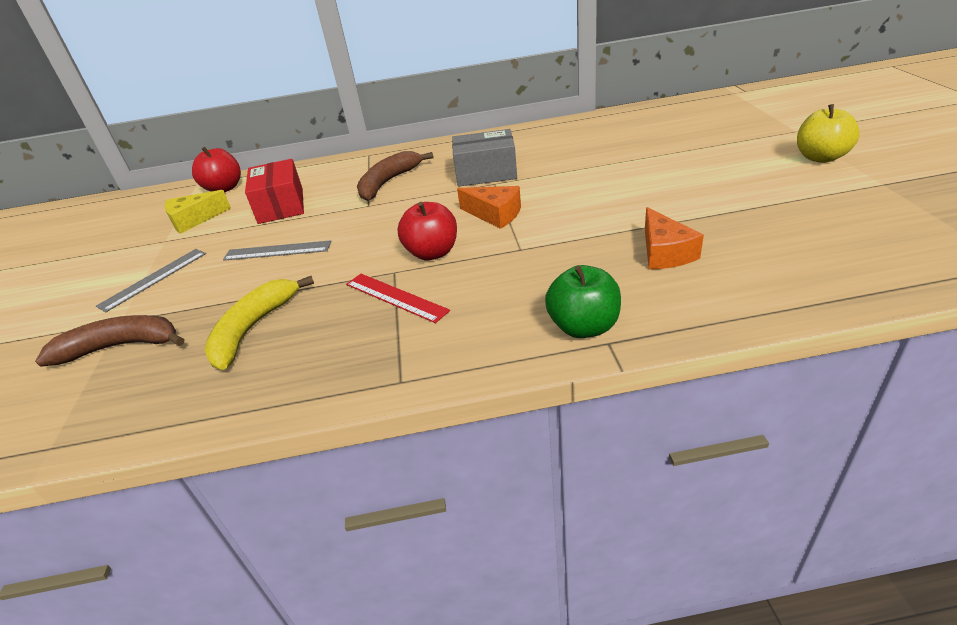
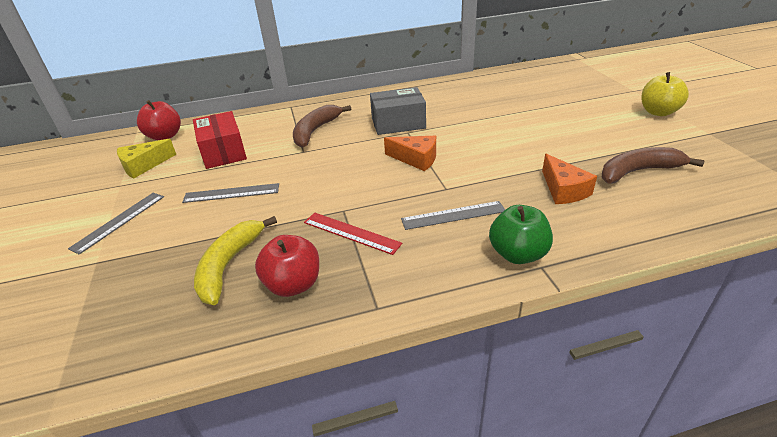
camera: 10 degrees left, 0 degrees up
(122, 346) = (105, 286): brown banana -> brown banana (638, 171)
(432, 253) = (372, 193): red apple -> red apple (293, 284)
(519, 280) = (453, 215): none -> grey ruler

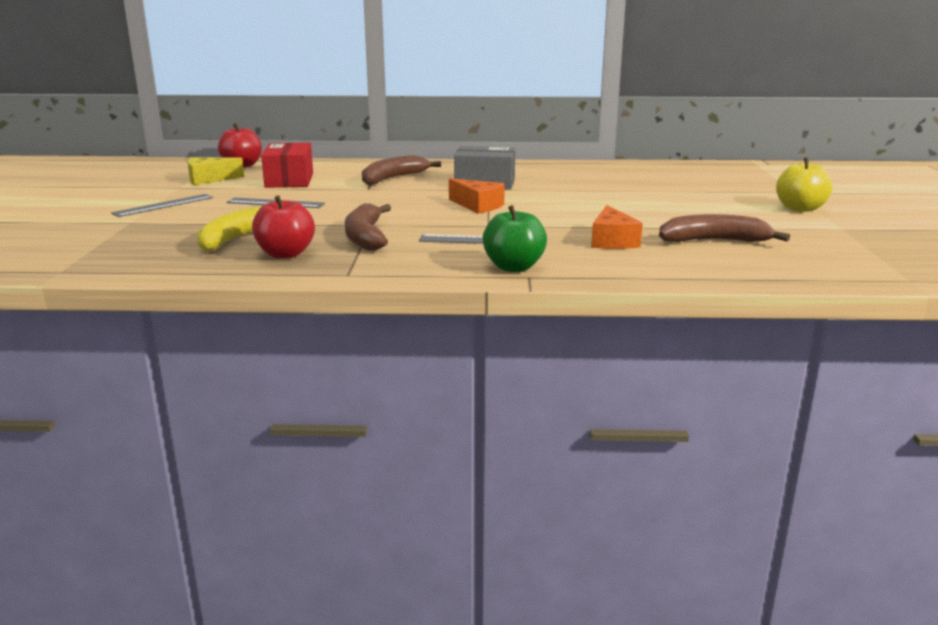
camera: 15 degrees right, 15 degrees down
(351, 233) = (365, 236): red ruler -> brown banana

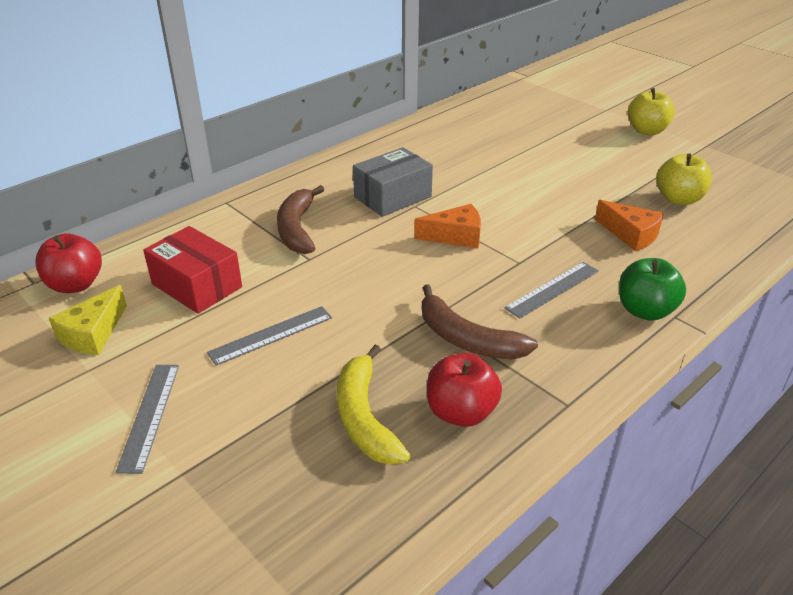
camera: 45 degrees left, 15 degrees up
(714, 241) = (678, 199): brown banana -> yellow apple

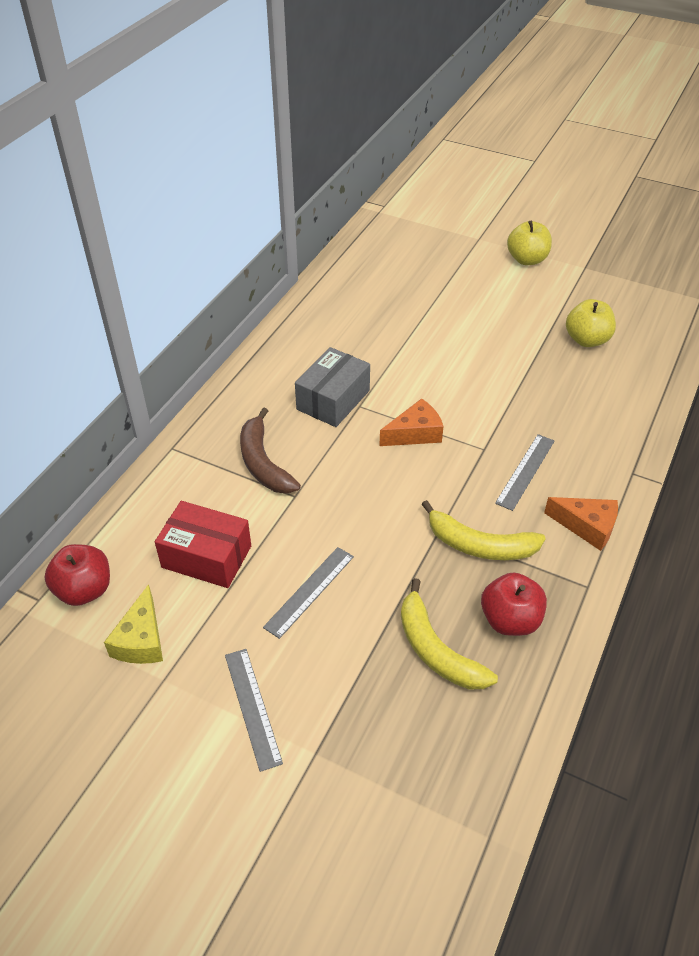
camera: 20 degrees left, 10 degrees up
(466, 339) = (479, 545): brown banana -> yellow banana
(630, 235) = (563, 392): orange cheese -> orange cheese (587, 526)
(645, 311) = (608, 473): green apple -> none

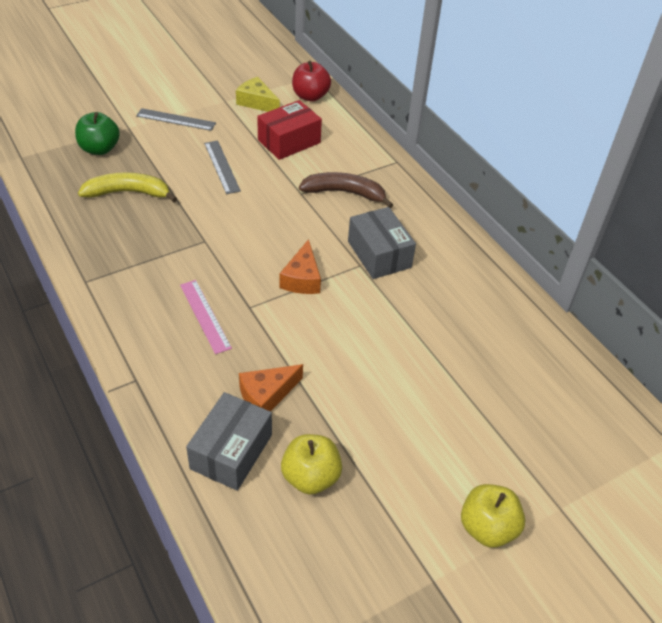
camera: 120 degrees right, 0 degrees up
(388, 749) = (99, 149): none -> green apple
(479, 545) = (172, 251): yellow banana -> none
(510, 620) = (108, 232): red apple -> none
(525, 471) = (205, 316): grey ruler -> pink ruler
(587, 526) = (124, 315): orange cheese -> orange cheese (266, 395)
(618, 385) = (231, 451): none -> grey box

